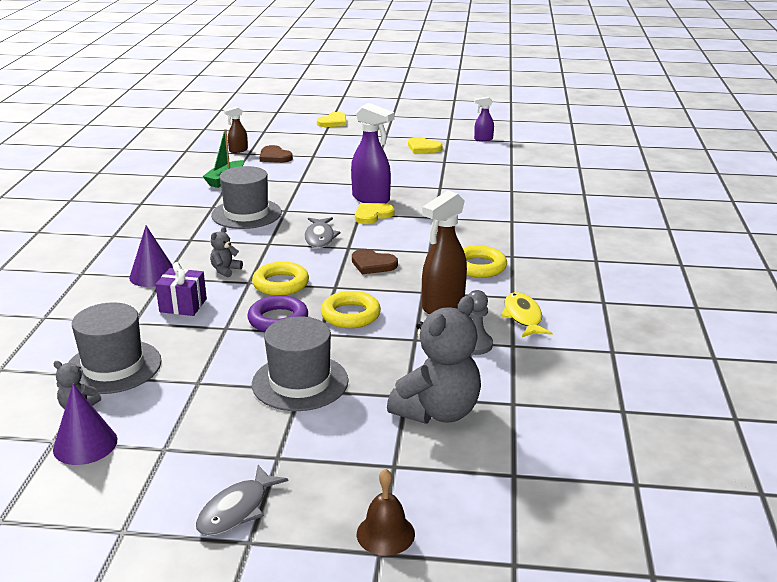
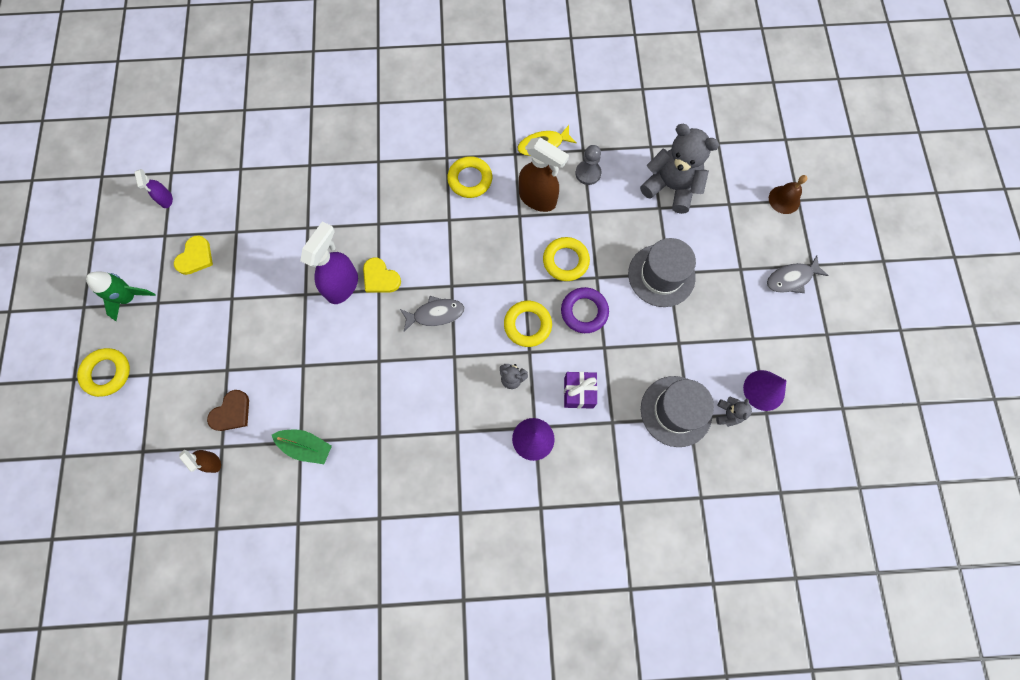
camera: 100 degrees left, 45 degrees up
(236, 510) = (791, 278): grey fish -> grey fish turned 135 degrees clockwise
(246, 214) = (392, 396): grey hat -> none
(333, 122) = (107, 373): yellow heart -> yellow ring
(373, 264) = (480, 260): brown heart -> none
(394, 128) = (129, 298): none -> green rocket

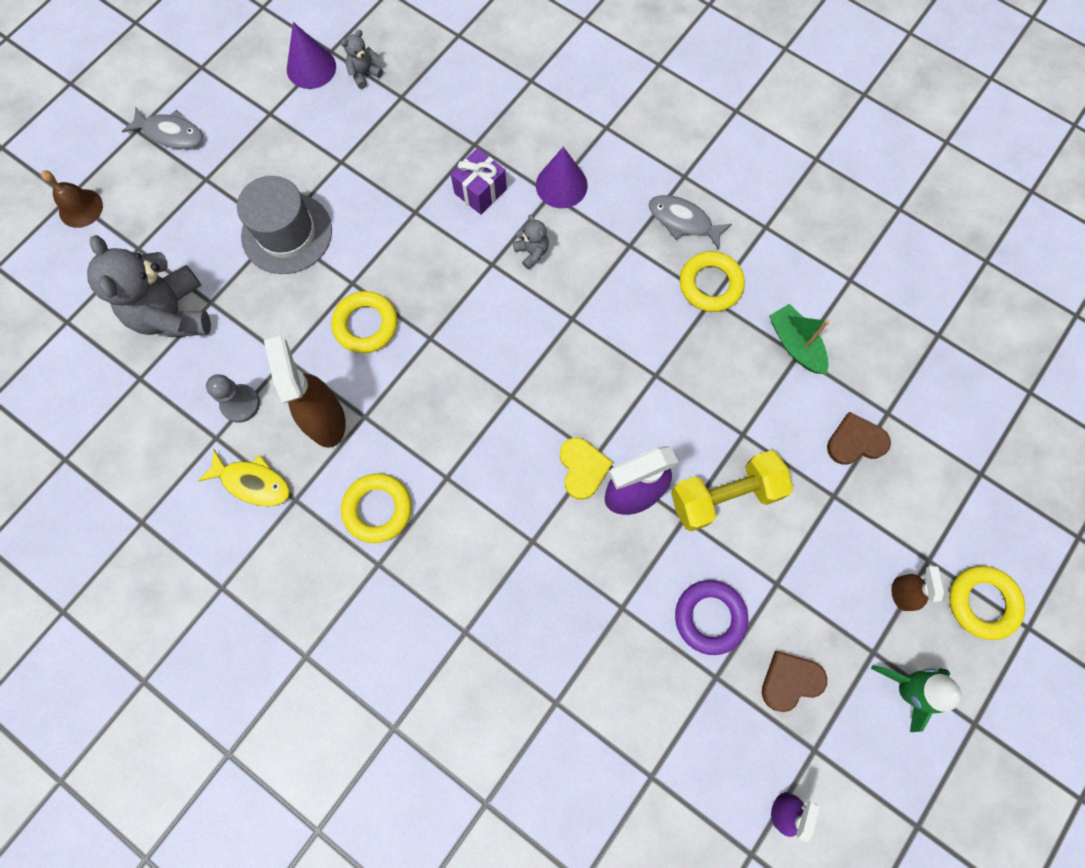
camera: 140 degrees left, 0 degrees up
(195, 257) = (790, 681): yellow heart -> brown heart
(212, 462) = (907, 403): brown spray bottle -> brown spray bottle (901, 593)
(290, 322) = (724, 496): none -> yellow dumbbell
(435, 314) = (554, 377): grey fish -> grey fish (683, 221)
(527, 325) = (469, 291): yellow ring -> yellow ring (710, 284)
(584, 312) = (400, 259): purple ring -> purple ring (710, 617)
(676, 411) = (407, 110): grey hat -> none

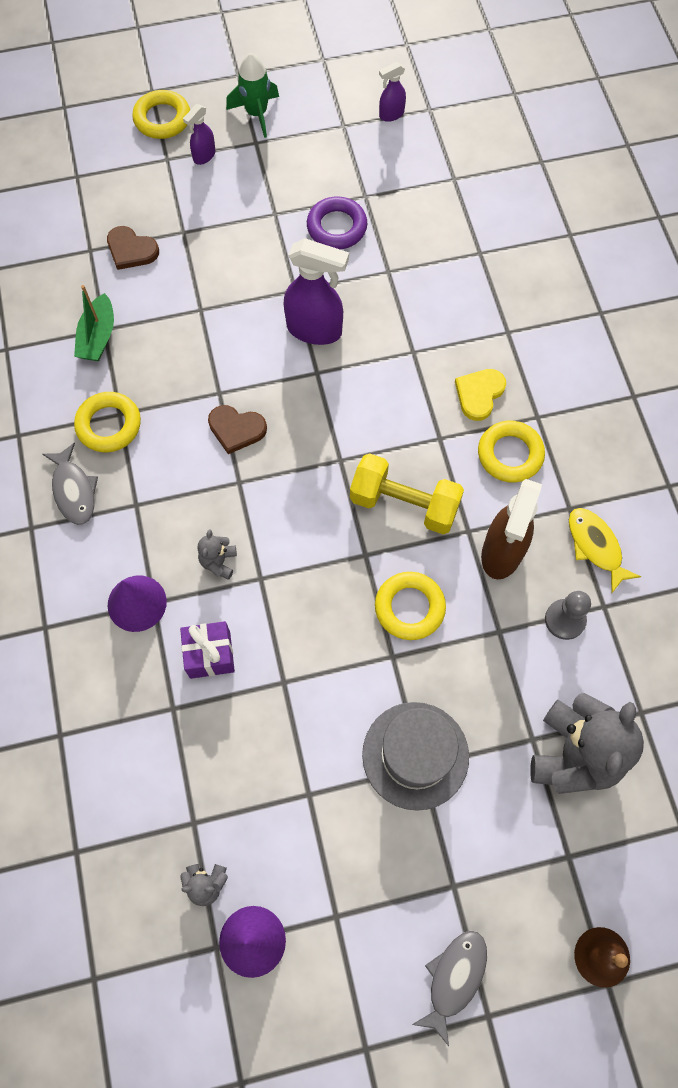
camera: 140 degrees left, 5 degrees down
(171, 134) = (454, 978): grey fish -> grey fish turned 60 degrees clockwise
(582, 468) = (334, 371): yellow heart -> yellow heart (479, 394)
(724, 496) = (254, 283): yellow dumbbell -> yellow dumbbell (404, 504)
(790, 681) = (321, 164): brown heart -> brown heart (236, 429)
(901, 593) = (204, 156): brown spray bottle -> purple spray bottle

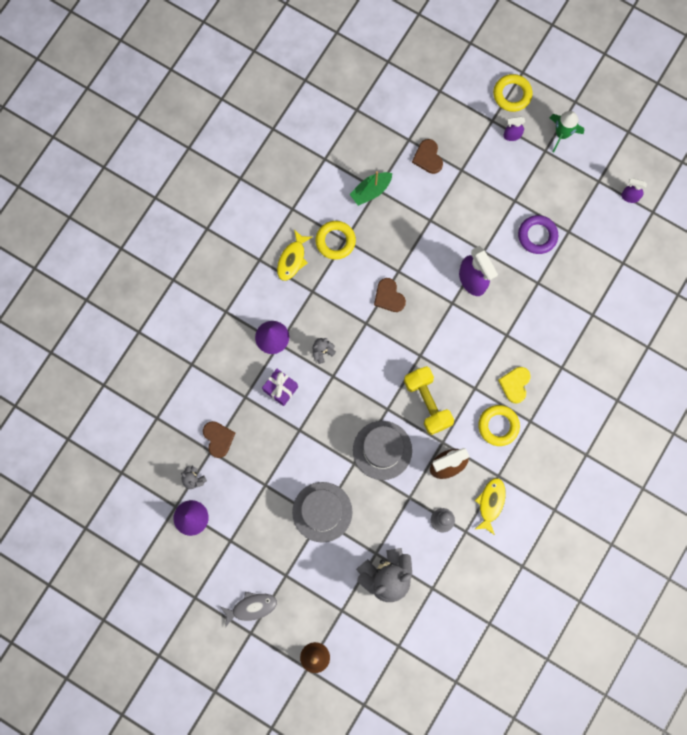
camera: 45 degrees right, 10 degrees up
(74, 490) = (292, 259): grey fish -> yellow fish
(188, 796) = (218, 439): none -> brown heart
(409, 608) = (382, 450): yellow ring -> grey hat
(479, 394) = (515, 384): yellow heart -> yellow heart turned 60 degrees counterclockwise

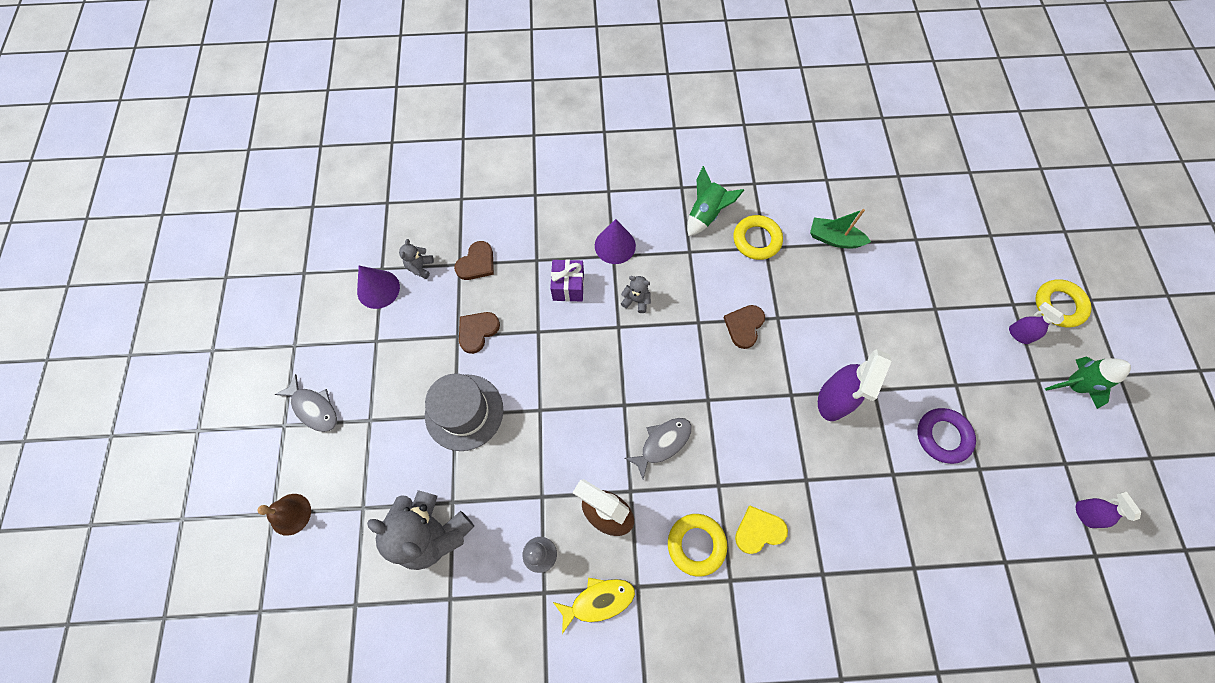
camera: 55 degrees right, 10 degrees down
(292, 259) = (706, 214): yellow fish -> green rocket
(382, 450) = (575, 430): grey hat -> none
(427, 403) = (662, 443): yellow dumbbell -> grey fish
(428, 157) = (916, 268): brown heart -> brown heart (477, 331)

